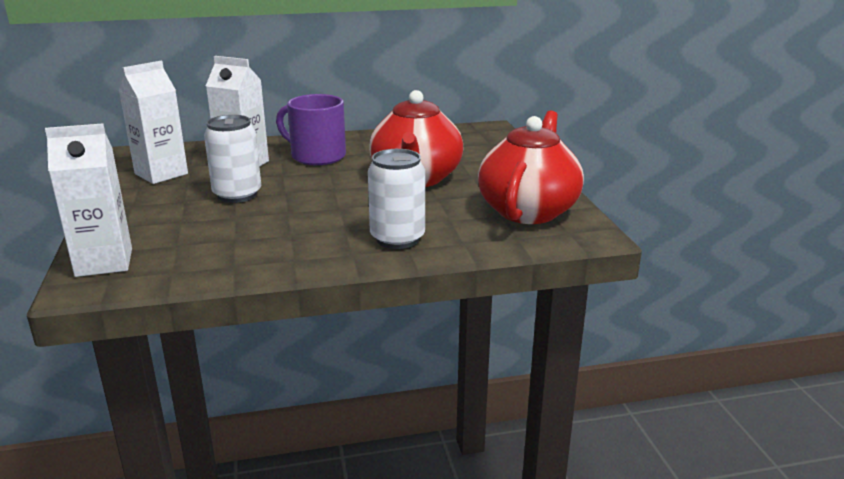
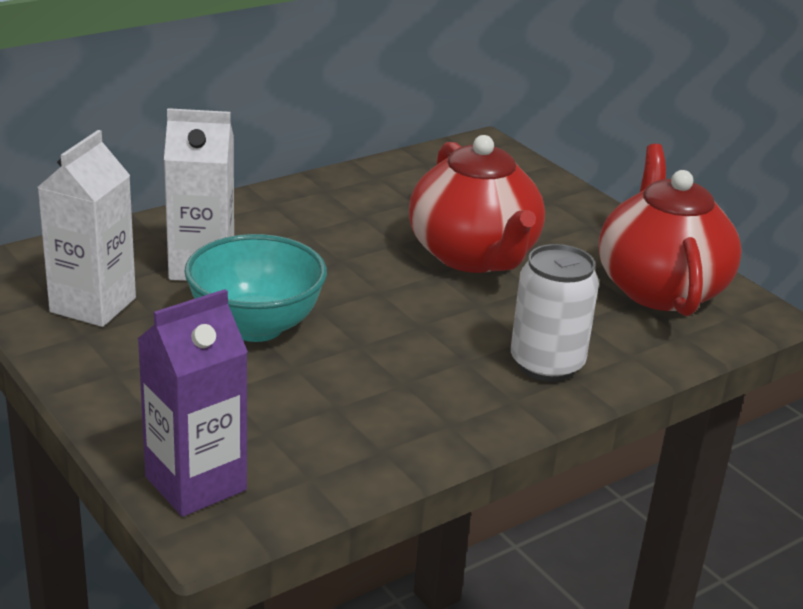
camera: 25 degrees left, 5 degrees up
(104, 262) = (196, 483): white carton -> purple carton
(237, 195) = (255, 326): white can -> turquoise bowl
(316, 156) = (295, 233): purple mug -> none

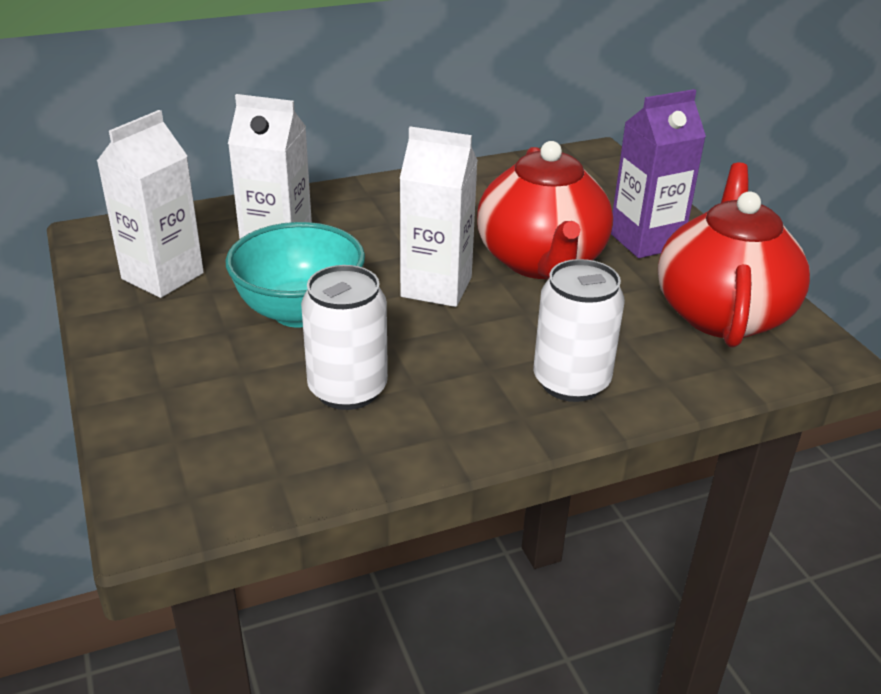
camera: 15 degrees right, 5 degrees up
(196, 483) = (167, 467): purple carton -> purple carton (645, 240)
(339, 394) = (347, 389): none -> white can
(382, 289) = (436, 287): none -> white carton

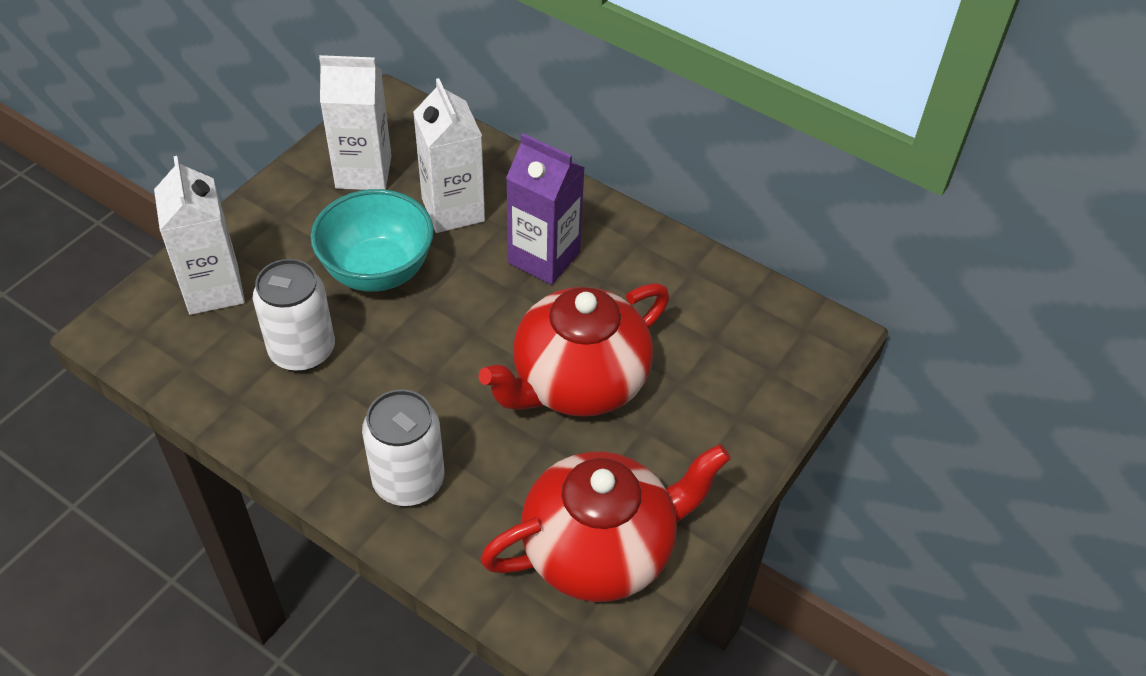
camera: 55 degrees right, 15 degrees up
(436, 287) = (478, 332): white carton -> white carton (214, 289)
(645, 240) = (684, 443): purple carton -> purple carton (544, 258)

